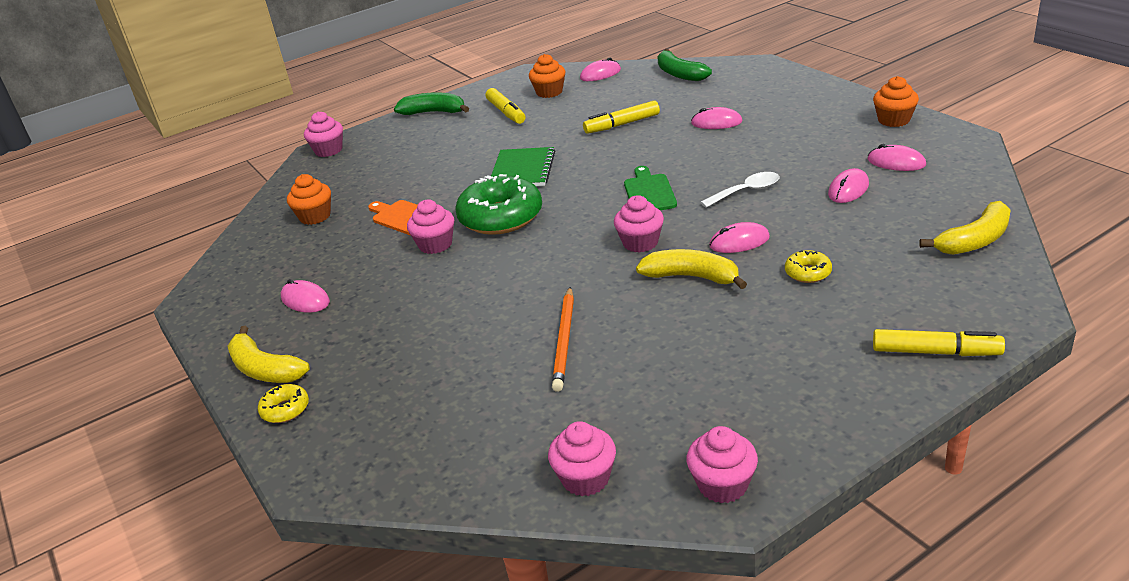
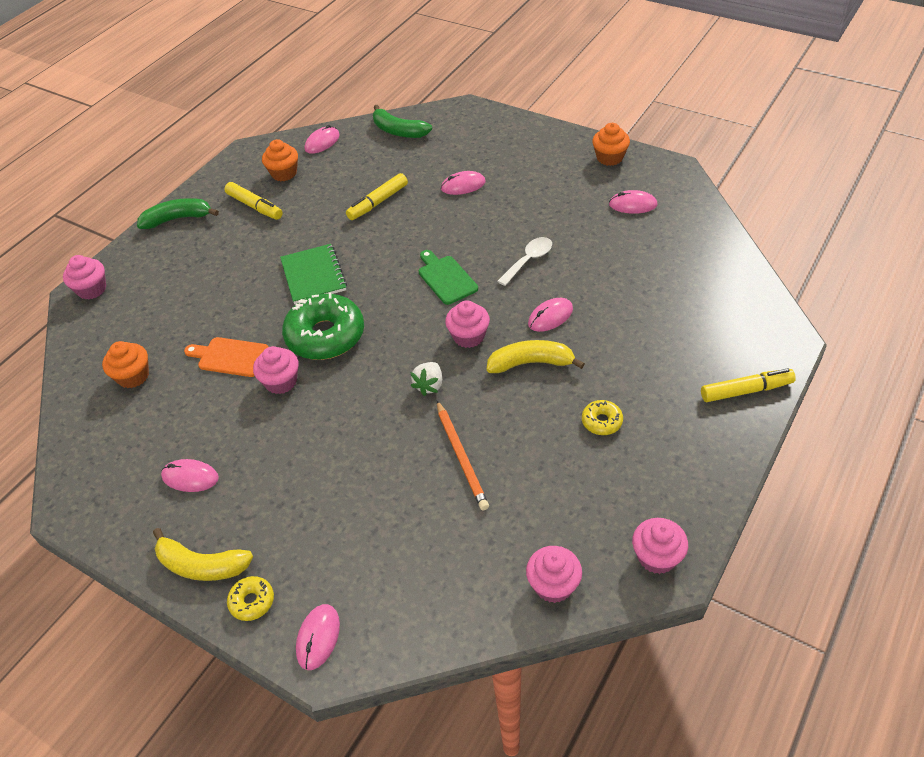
camera: 25 degrees left, 15 degrees up
(573, 275) = (429, 385): none -> white strawberry
(808, 273) = (619, 336): yellow donut -> yellow donut (601, 421)
(848, 189) = (609, 241): pink mouse -> pink mouse (318, 637)
(974, 240) = (726, 275): yellow banana -> none

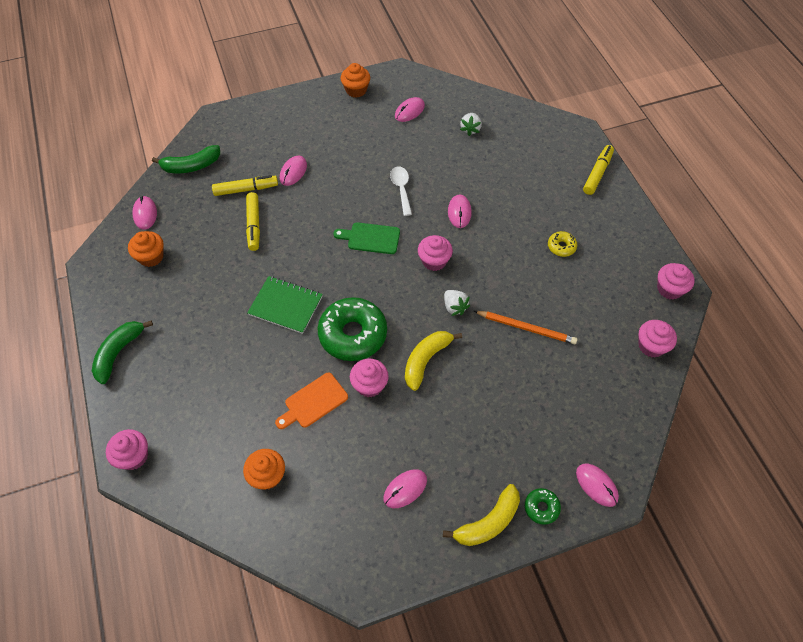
camera: 55 degrees left, 10 degrees up
(252, 601) = (541, 507): yellow donut -> green donut
(255, 206) = (167, 296): yellow marker -> yellow marker (246, 189)
(531, 363) = (487, 247): yellow banana -> yellow banana (426, 360)
(668, 258) = (470, 129): none -> white strawberry

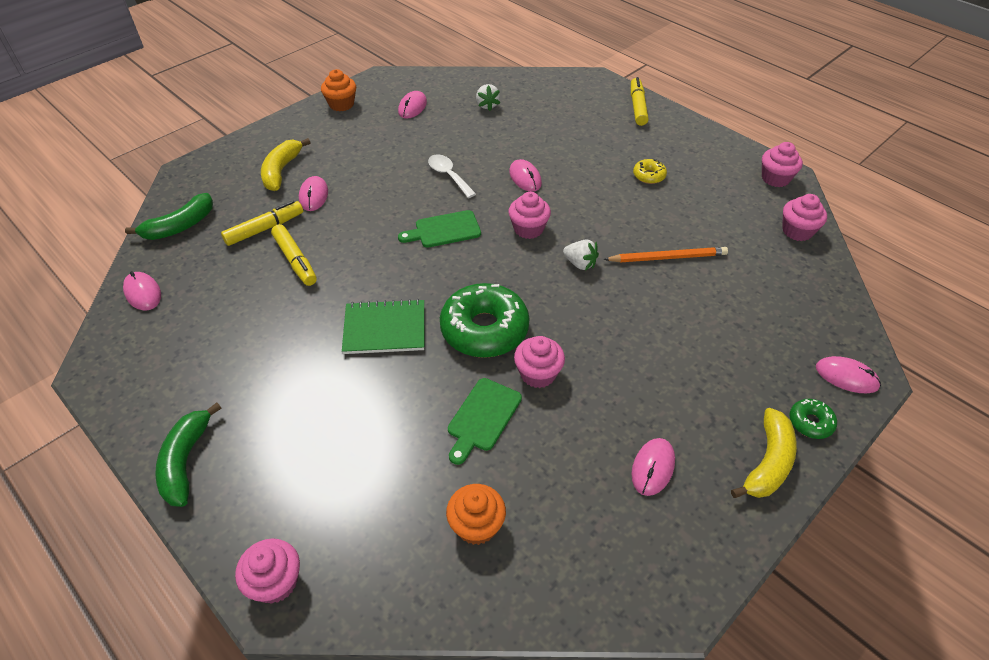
camera: 25 degrees left, 10 degrees down
(151, 257) = (176, 336): orange cupcake -> none
(313, 402) = (483, 418): orange cutting board -> green cutting board
(426, 360) = (584, 325): yellow banana -> yellow banana (281, 171)

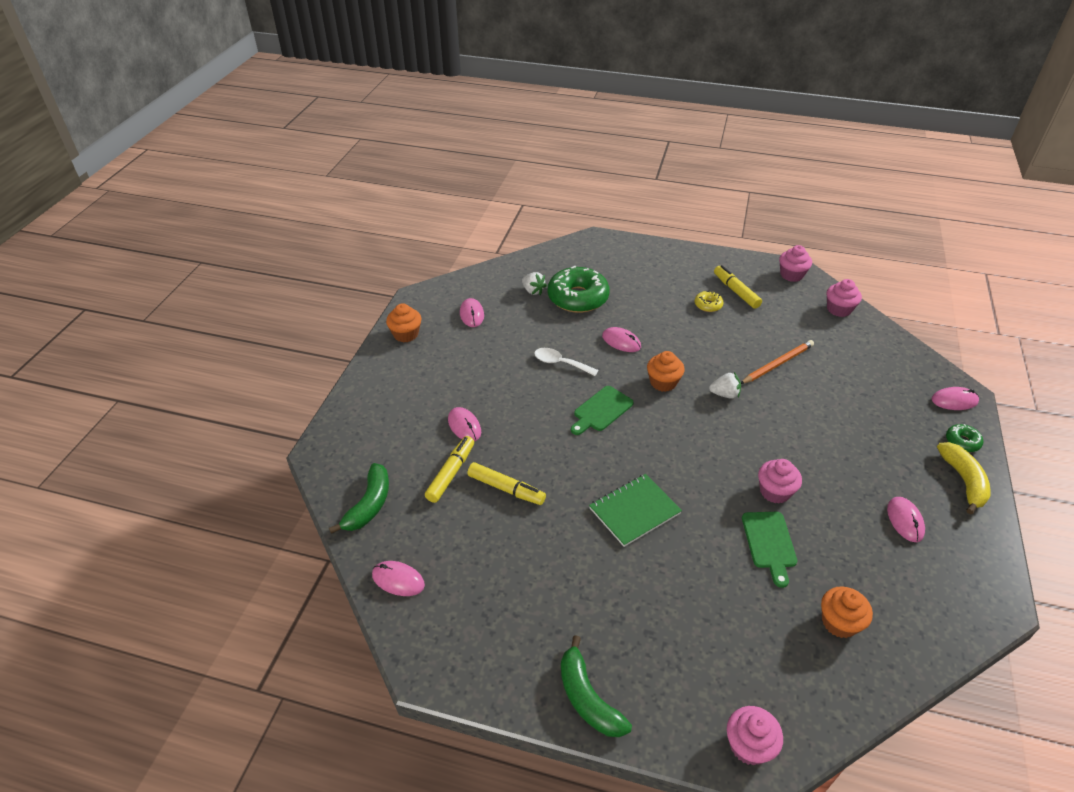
camera: 30 degrees left, 5 degrees down
(281, 171) = (412, 416): yellow banana -> none
(484, 329) = (707, 476): green donut -> green donut (578, 298)
(528, 229) = (663, 382): pink cupcake -> orange cupcake
(637, 107) = (649, 251): yellow marker -> yellow marker (736, 291)

